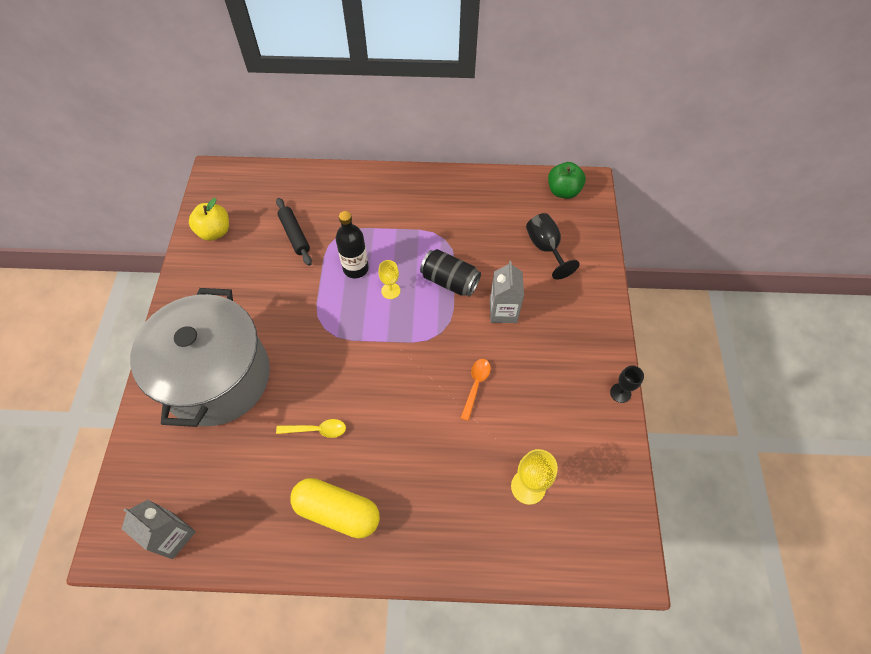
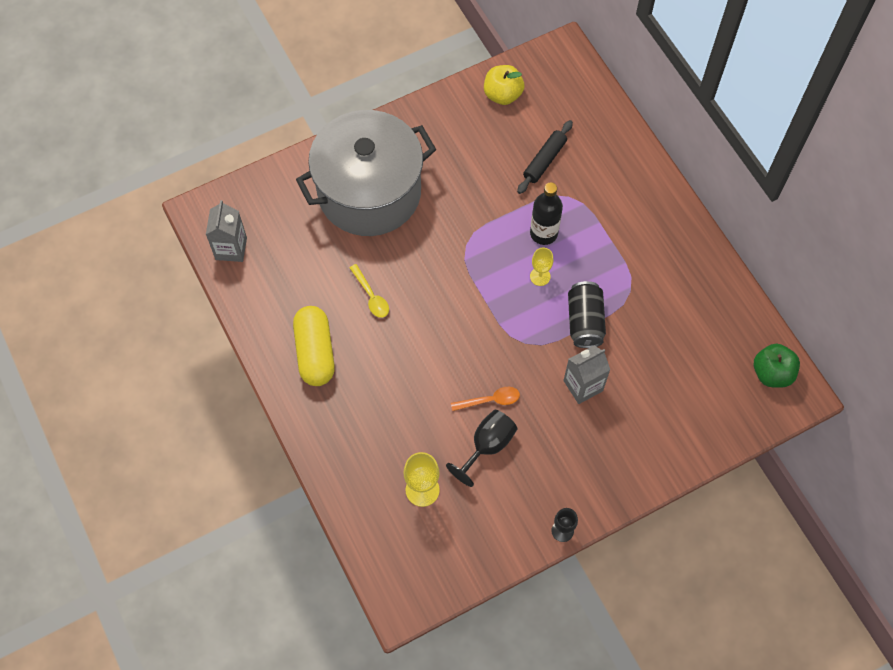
camera: 60 degrees right, 5 degrees up
(545, 248) = (684, 390): black goblet -> black goblet (487, 446)

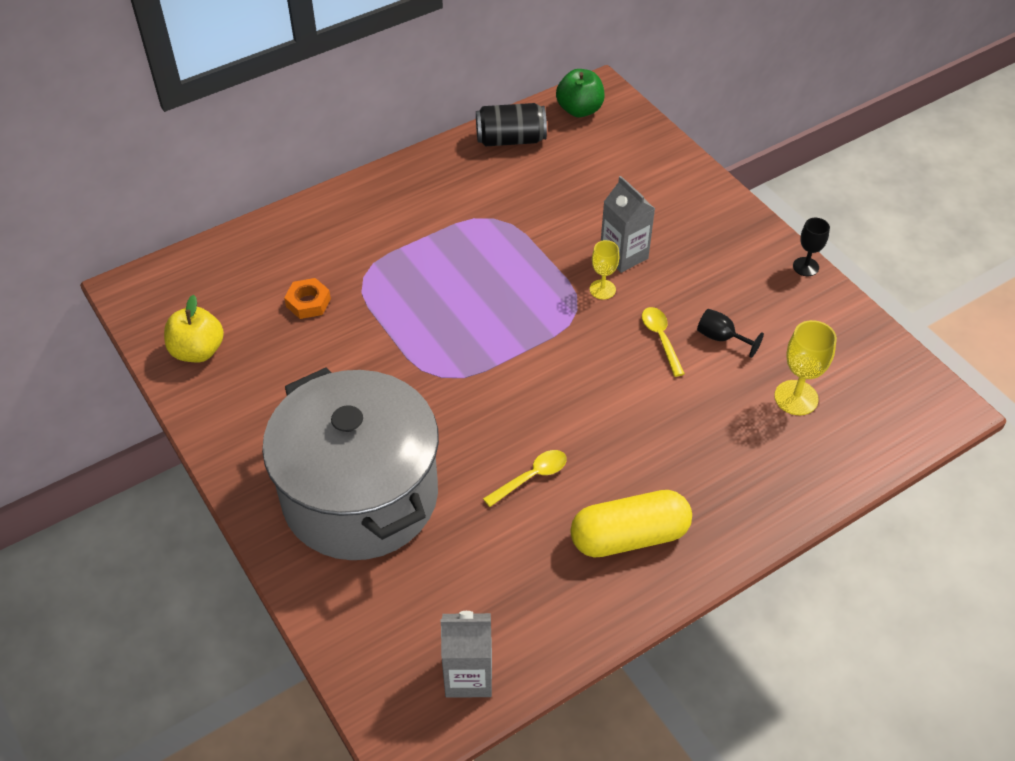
camera: 95 degrees left, 15 degrees down
(487, 446) = (721, 338): black goblet -> black goblet, size x0.65
(490, 400) = (661, 339): orange spoon -> yellow spoon
(540, 276) = (482, 299): yellow goblet -> yellow goblet (602, 289)
(543, 233) = (419, 299): black bottle -> none
(544, 160) = (308, 302): black rolling pin -> orange nut
(585, 321) = (539, 256): black can -> black can (510, 140)

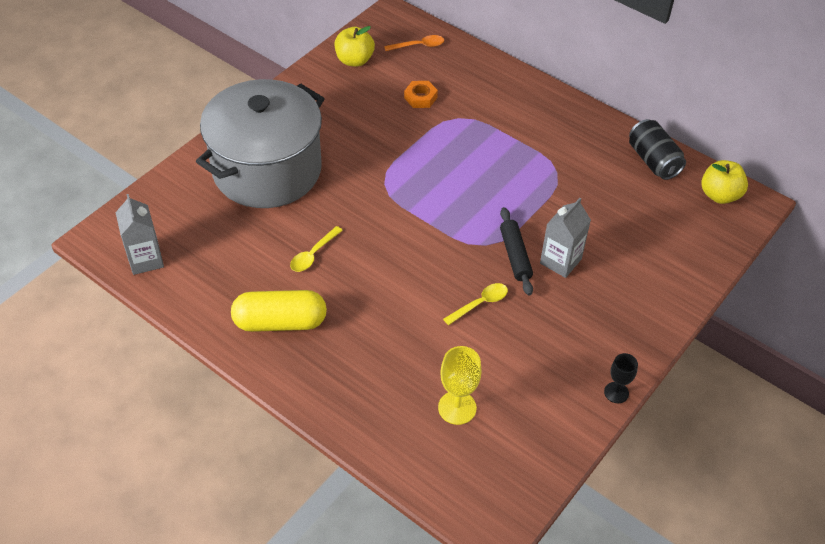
camera: 70 degrees right, 0 degrees up
(210, 279) = (418, 46): none -> orange spoon
(531, 477) = (313, 254): yellow spoon -> yellow spoon turned 90 degrees clockwise
(579, 110) = (719, 195): green apple -> yellow apple
(602, 289) = (515, 255): yellow goblet -> black rolling pin
(629, 536) = (280, 322): yellow capsule -> yellow capsule turned 60 degrees counterclockwise
(721, 338) = (500, 344): black goblet -> none

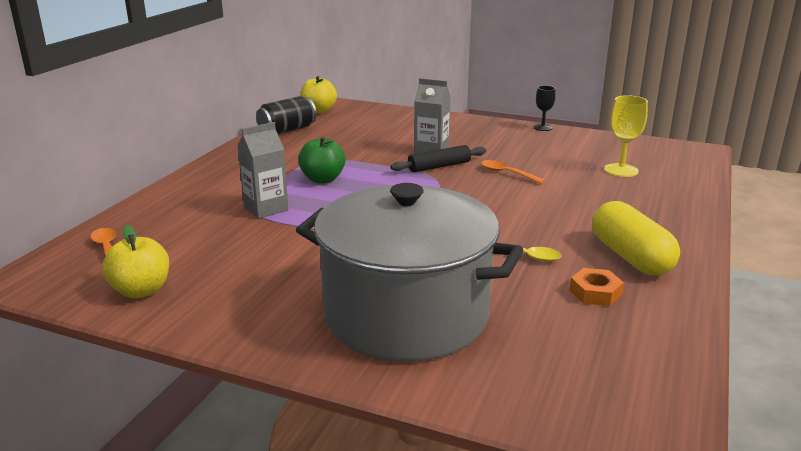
camera: 105 degrees left, 25 degrees down
(146, 260) = (649, 377): grey carton -> grey carton (266, 208)
(420, 98) = (220, 234): orange nut -> orange nut (595, 292)
(480, 304) = (507, 173): yellow spoon -> orange spoon
(508, 167) = (322, 179): none -> green apple

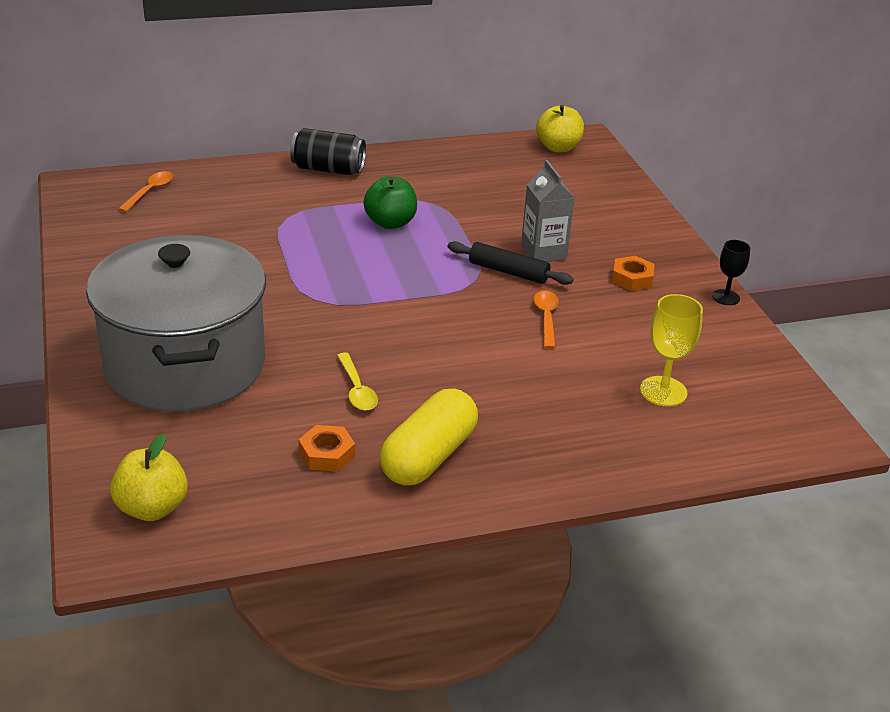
camera: 50 degrees right, 10 degrees up
(141, 291) = (107, 236): yellow apple -> yellow apple (152, 508)
(266, 208) = (296, 223): grey carton -> none
(287, 130) = (481, 155): black can -> black can (328, 169)
(493, 140) = (632, 278): none -> orange nut

